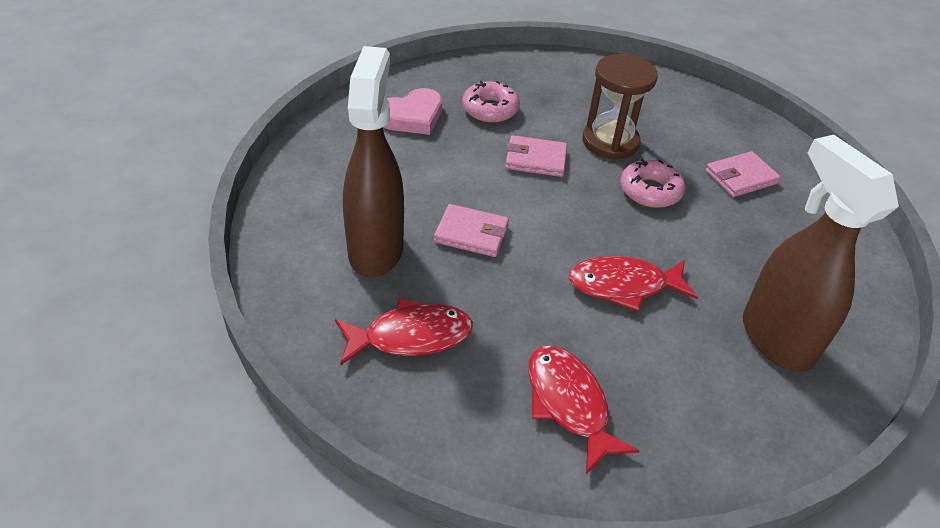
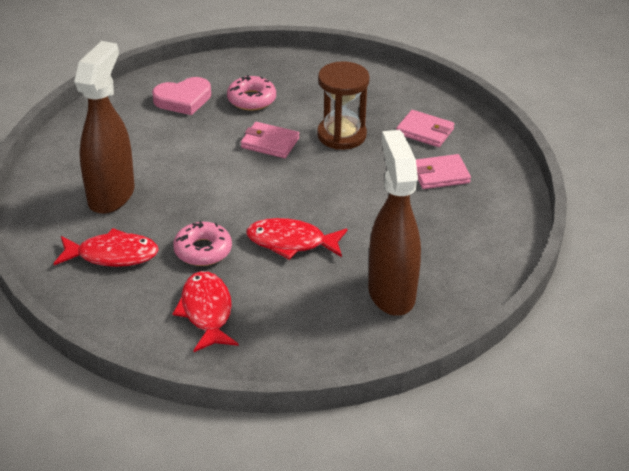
camera: 15 degrees right, 5 degrees down
(471, 234) = (190, 192): pink wallet -> pink wallet (425, 131)
(650, 191) = (354, 177): pink donut -> pink donut (203, 250)

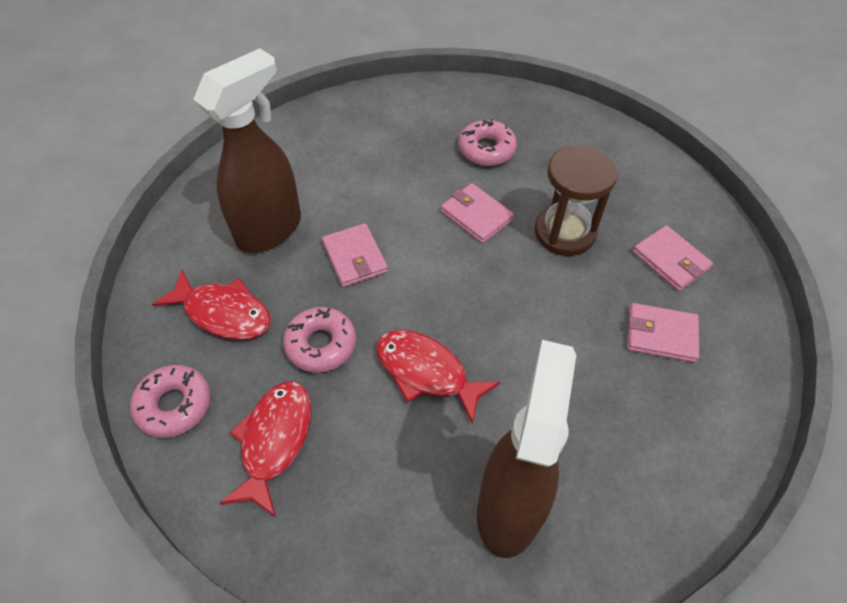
camera: 25 degrees right, 15 degrees up
(115, 317) = (174, 405): none -> pink donut
(183, 100) = (413, 127): pink heart -> none
(193, 193) = (355, 257): none -> pink wallet

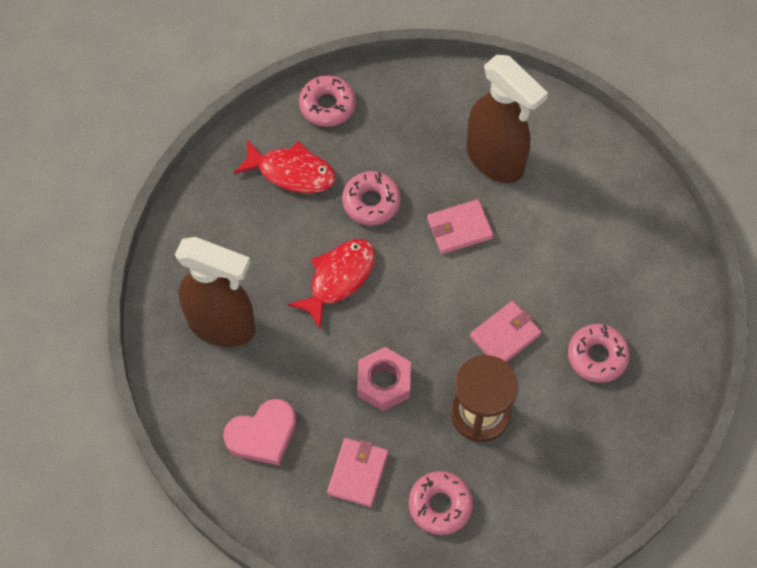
camera: 95 degrees right, 10 degrees up
(223, 313) = (407, 131): red fish -> none
(550, 317) = (384, 382): none -> pink nut
(646, 439) = (262, 435): none -> pink heart
(670, 260) = (440, 505): pink wallet -> pink donut

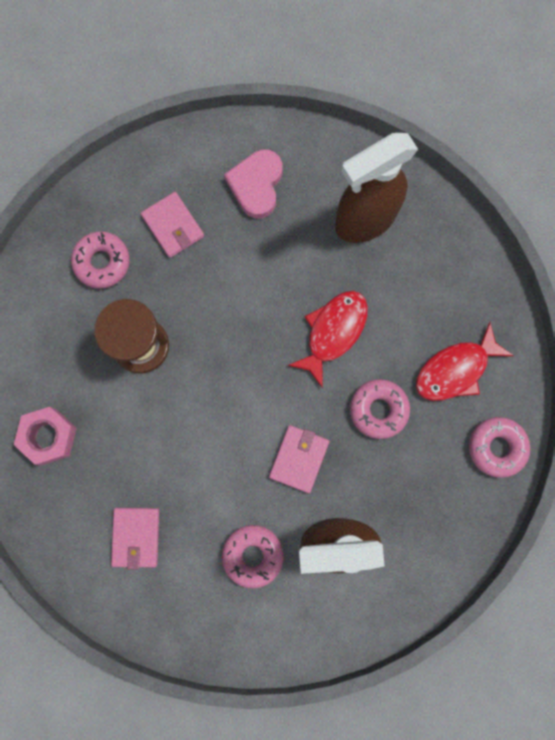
camera: 130 degrees right, 15 degrees up
(338, 278) = (333, 332): red fish -> red fish turned 135 degrees counterclockwise
(384, 382) = (223, 297): pink nut -> pink nut (48, 437)
(505, 335) = (183, 416): pink wallet -> pink wallet (136, 537)
(597, 356) = (108, 470): pink donut -> pink donut (253, 555)

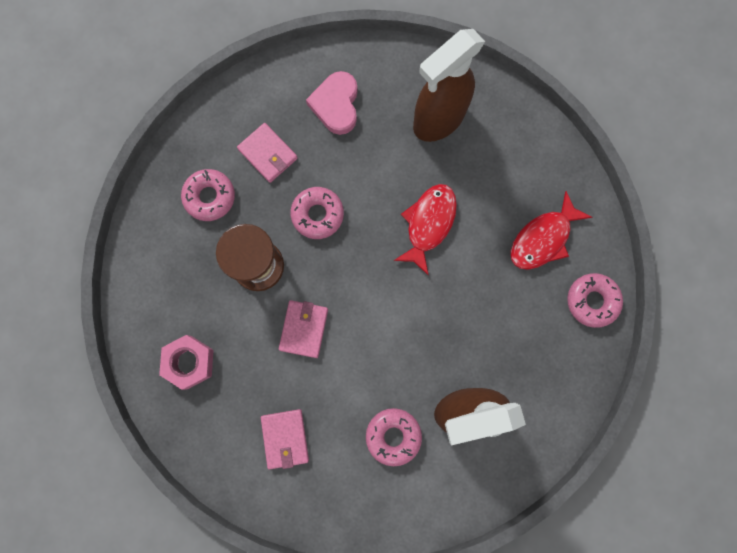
camera: 10 degrees left, 0 degrees up
(299, 459) = (418, 342): pink wallet -> pink wallet (304, 329)
(378, 410) = (481, 286): pink donut -> pink donut (317, 214)

